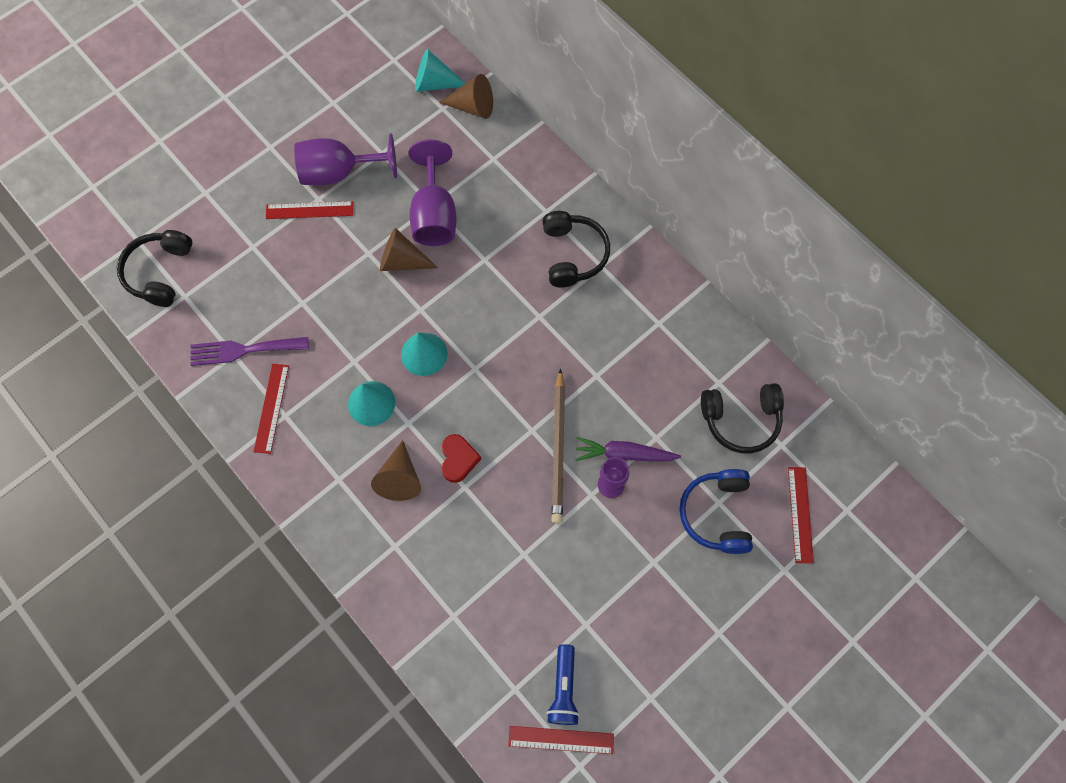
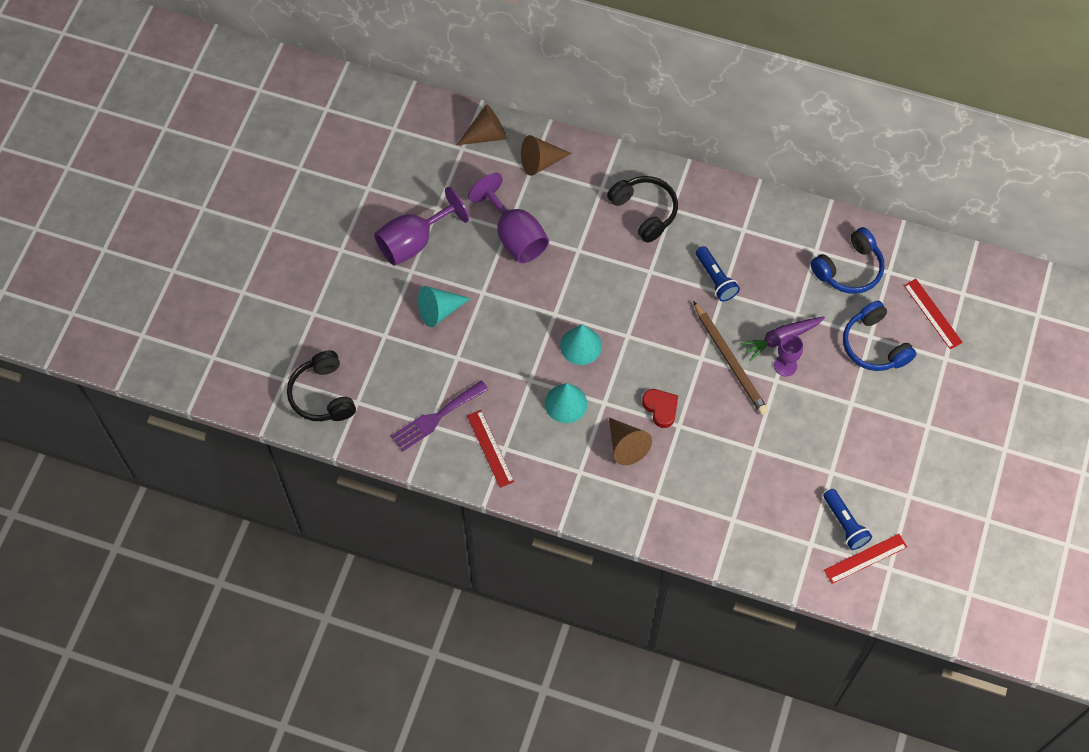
camera: 30 degrees left, 5 degrees down
(309, 210) = (411, 283): red ruler -> none
(402, 261) = (514, 284): brown cone -> brown cone (540, 162)
(434, 83) = (442, 131): turquoise cone -> turquoise cone (439, 310)
(598, 358) = (715, 279): none -> blue flashlight
(741, 420) = (849, 269): black headphones -> blue headphones

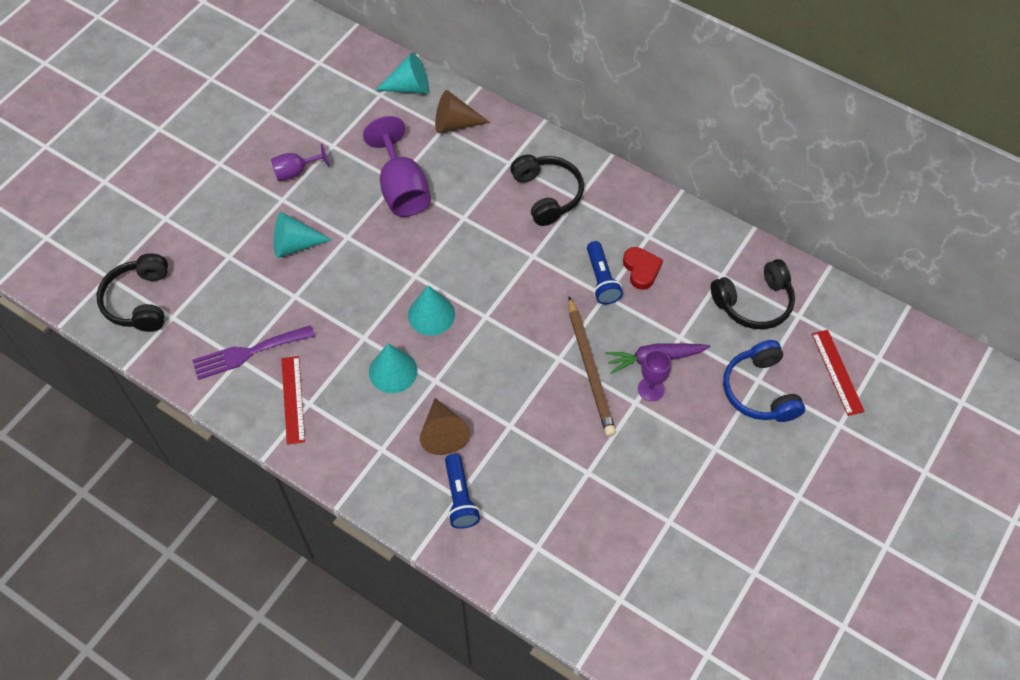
camera: 15 degrees right, 5 degrees down
(413, 242) = (295, 172): purple goblet -> purple goblet, size x0.56
(486, 135) = (409, 87): brown cone -> turquoise cone
(661, 408) = (495, 402): red heart -> red heart (641, 270)
(845, 524) = (668, 586): blue flashlight -> blue flashlight (460, 498)
(849, 269) = (754, 303): blue headphones -> black headphones
(865, 558) = (680, 634): red ruler -> none

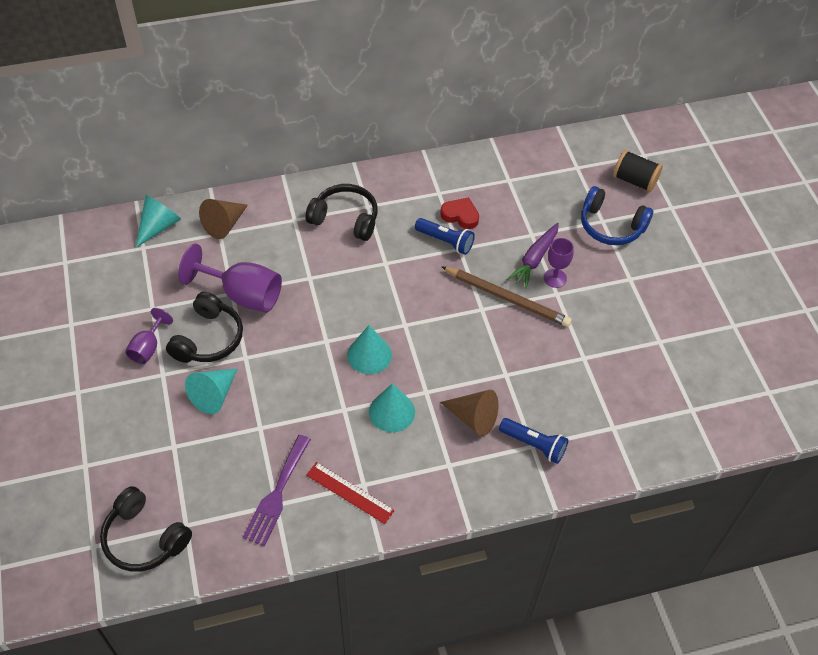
camera: 50 degrees left, 5 degrees down
(754, 303) = (545, 180): black headphones -> black headphones (208, 339)
(837, 372) = (634, 180): red ruler -> black spool

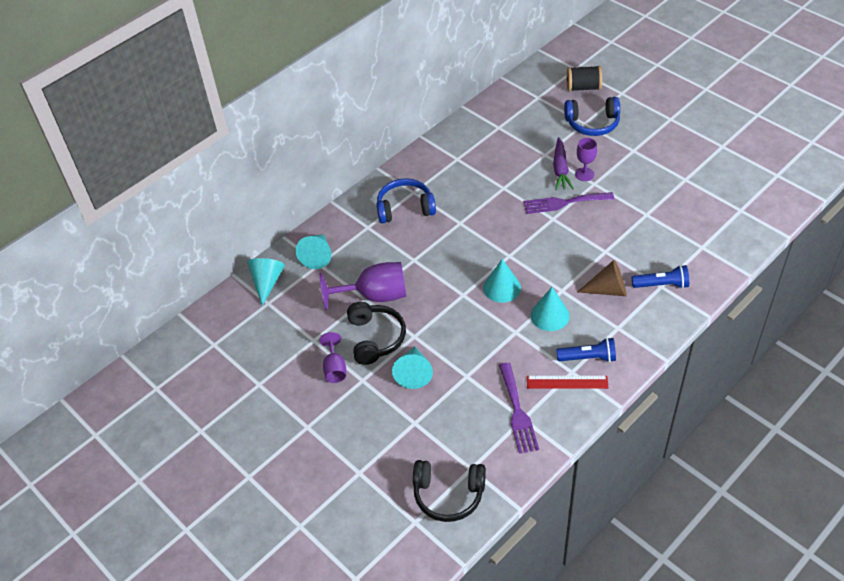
camera: 25 degrees left, 5 degrees down
(224, 224) = (317, 256): brown cone -> turquoise cone
(345, 219) = (405, 208): black headphones -> blue headphones
(445, 241) = (489, 188): blue flashlight -> blue flashlight (588, 357)
(460, 215) = (485, 166): red heart -> none
(507, 298) = (564, 203): brown pencil -> purple fork

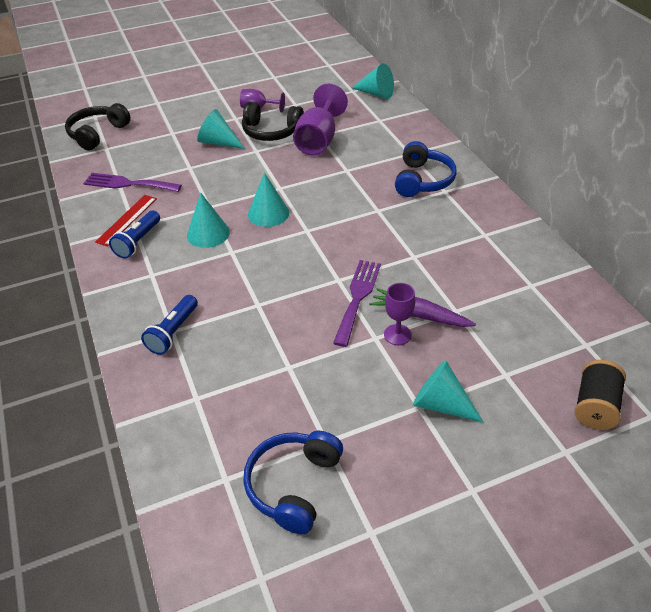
camera: 110 degrees right, 5 degrees down
(317, 256) = (390, 121): turquoise cone -> turquoise cone (441, 404)
(592, 123) = (500, 383): blue headphones -> blue headphones (293, 485)
(608, 290) = (203, 285): brown cone -> none

